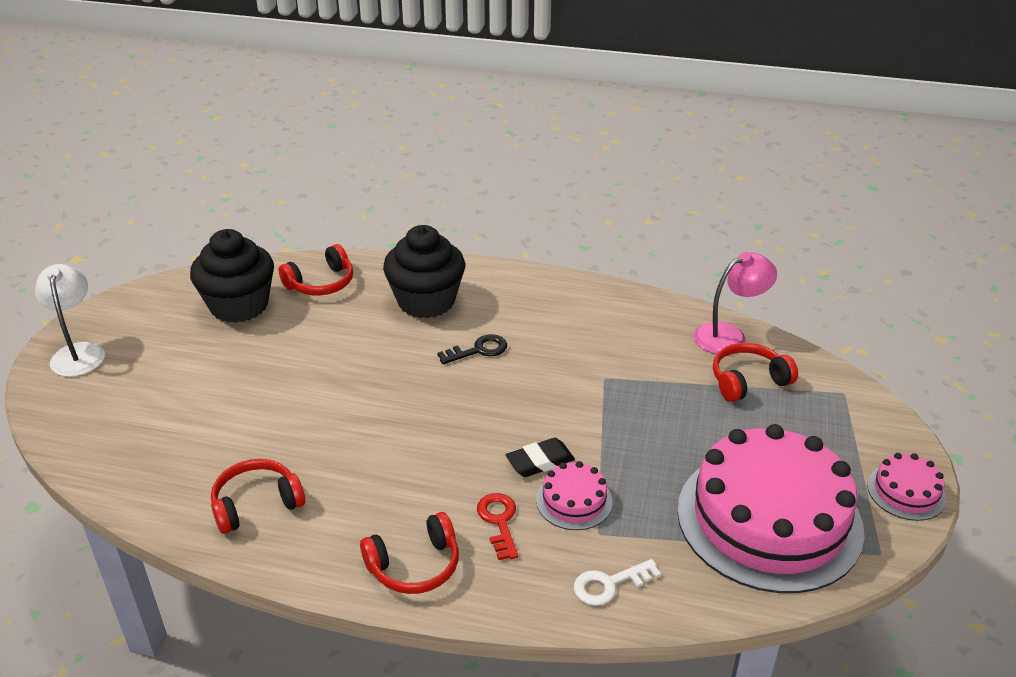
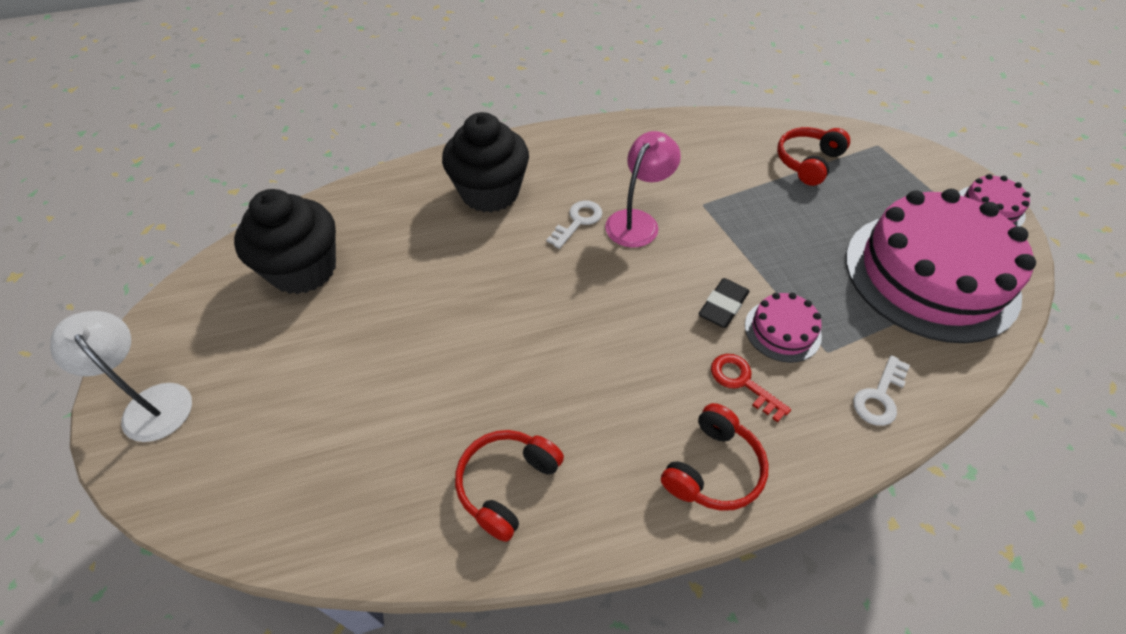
camera: 30 degrees left, 15 degrees up
(321, 283) = (371, 212): red headphones -> none
(478, 350) = (578, 221): black key -> white key
(729, 335) = (759, 129): pink lamp -> pink lamp (637, 221)

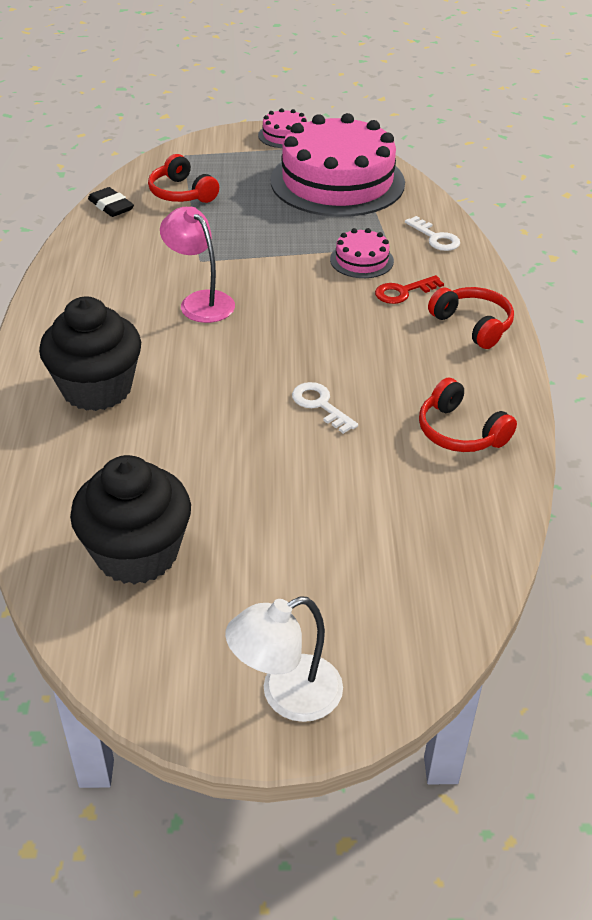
camera: 75 degrees left, 10 degrees down
(578, 221) = (179, 337): white key -> white key (320, 405)
(723, 306) = (324, 281): black eraser -> black eraser (111, 206)

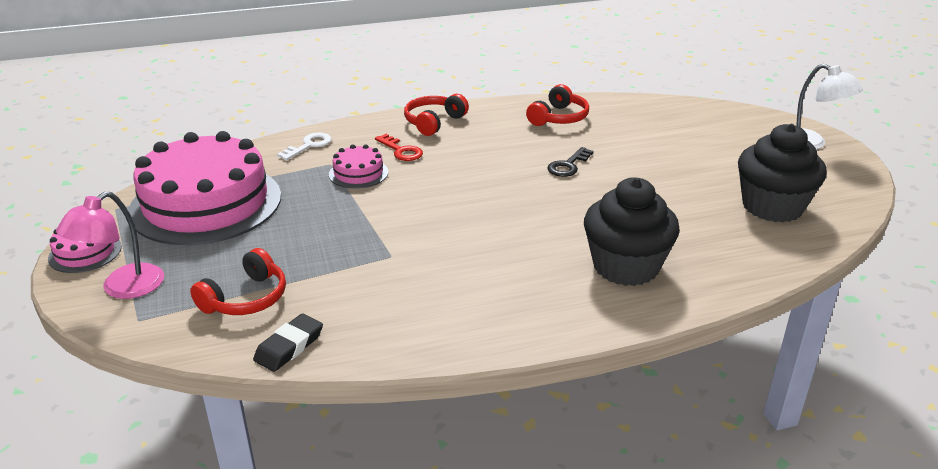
camera: 105 degrees left, 10 degrees down
(200, 301) = (464, 241): pink lamp -> pink lamp (123, 288)
(320, 405) = (568, 165): white key -> black key

